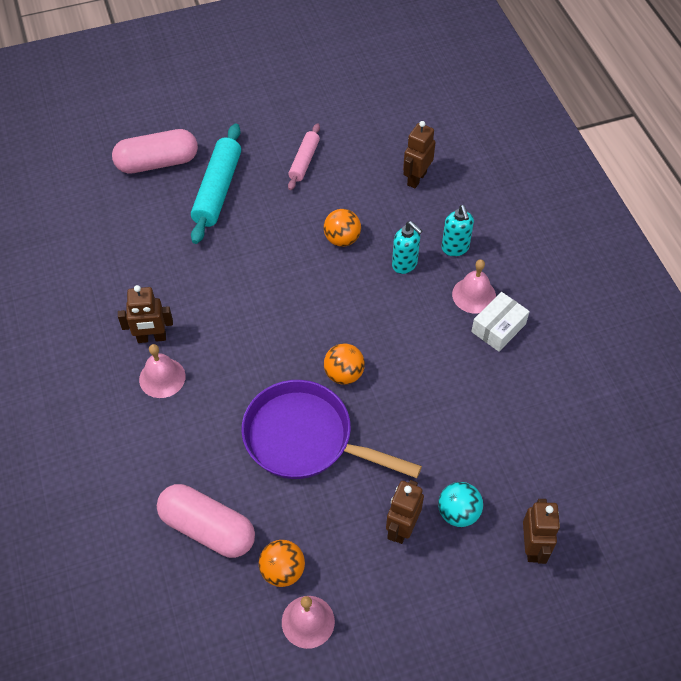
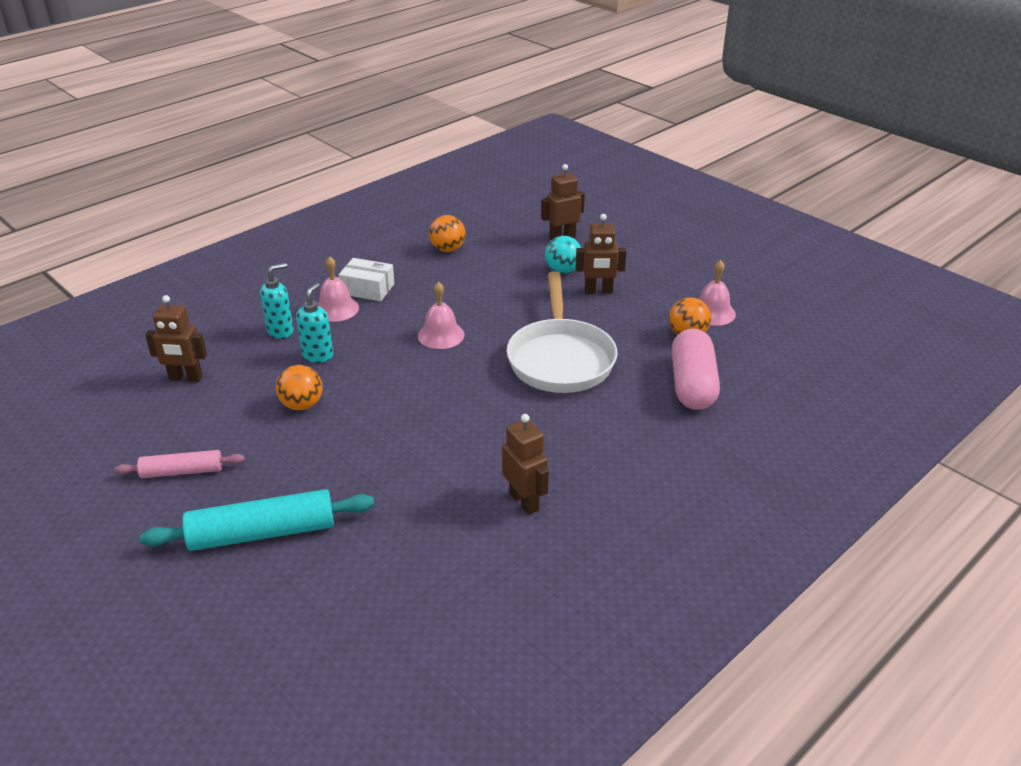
camera: 115 degrees left, 20 degrees down
(157, 163) = (229, 618): pink capsule -> none
(162, 377) = (567, 473): pink bell -> pink bell (441, 335)
(305, 438) = (560, 359): purple pan -> white pan
(344, 374) = (476, 357): orange ball -> orange ball (447, 249)

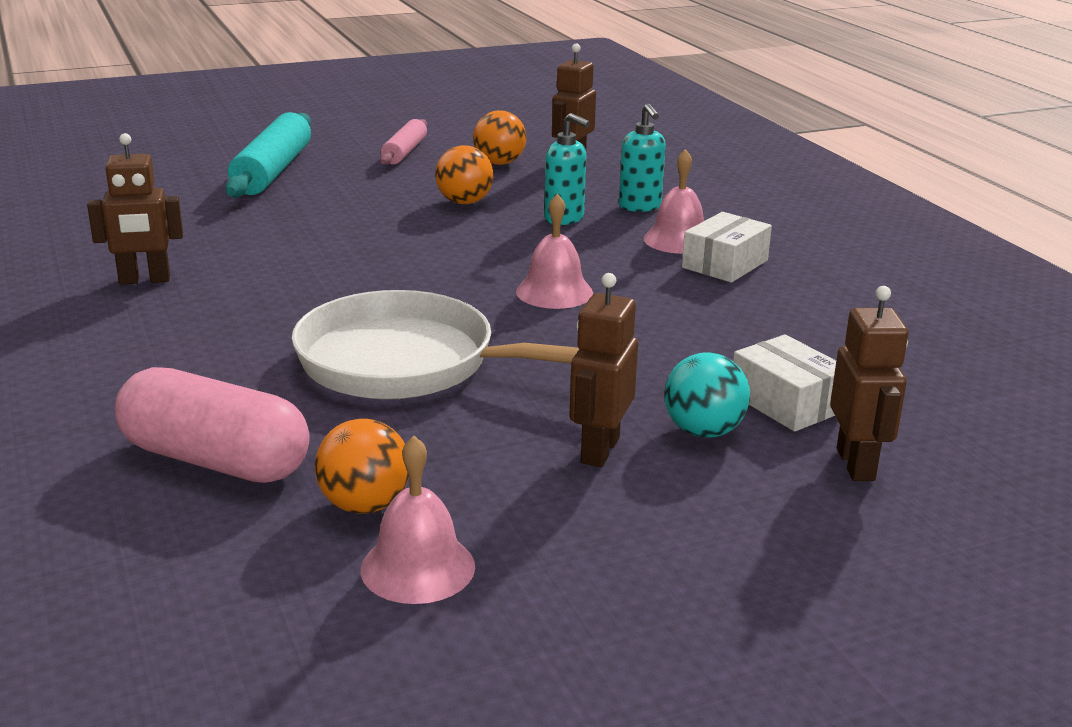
camera: 110 degrees right, 10 degrees down
(447, 249) = (838, 339): orange ball -> orange ball (499, 163)
(522, 255) = (786, 402): none -> white box

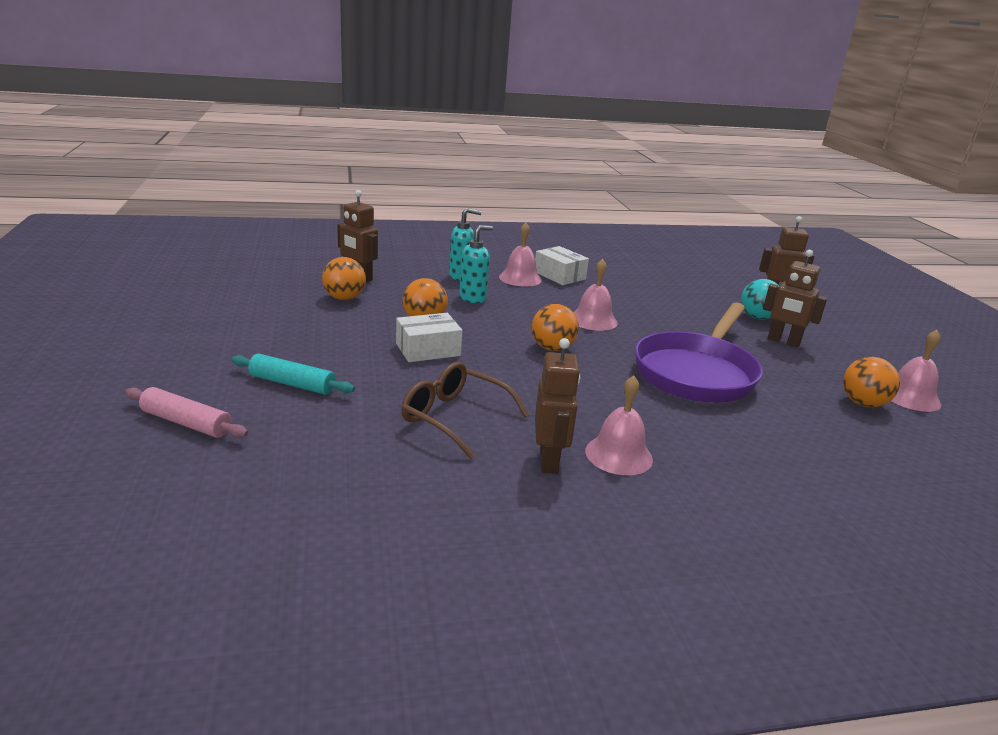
camera: 80 degrees left, 0 degrees up
(162, 313) = (618, 455): none -> pink bell
(215, 460) = (836, 444): pink capsule -> none
(225, 235) = (454, 417): none -> brown glasses
(272, 171) = (292, 384): turquoise rolling pin -> turquoise rolling pin, size x0.59
(405, 152) = (286, 325): pink rolling pin -> pink rolling pin (186, 422)
(409, 364) = (696, 373): white pan -> purple pan
(431, 270) = (552, 348): none -> orange ball
(786, 402) = (724, 297): white box -> white box (428, 349)

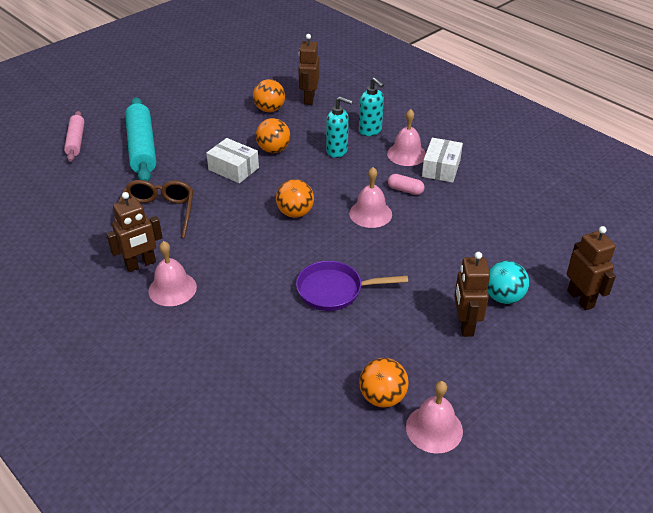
camera: 60 degrees right, 15 degrees up
(292, 384) = (142, 148): turquoise rolling pin -> turquoise rolling pin, size x1.69
(574, 297) = (405, 190): none -> pink capsule
(696, 373) = (334, 290): purple pan -> purple pan, size x0.60

